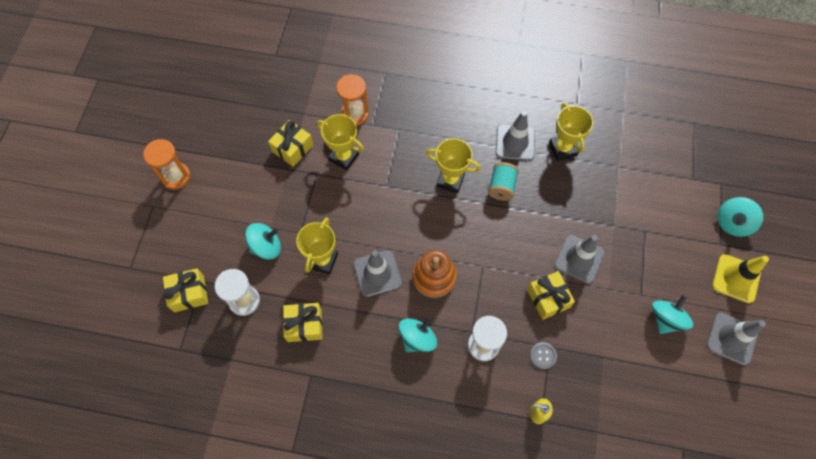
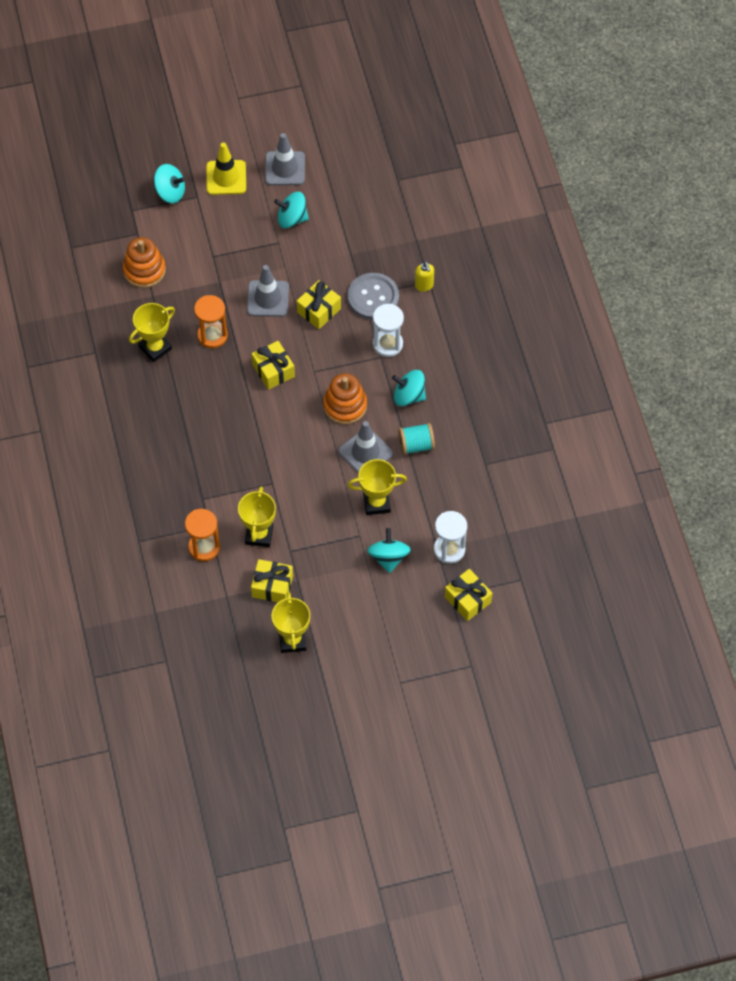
camera: 115 degrees left, 5 degrees down
(176, 176) = (358, 679): orange hourglass -> orange hourglass (212, 335)
(266, 247) = (388, 557): turquoise spinning top -> turquoise spinning top turned 45 degrees clockwise
(304, 325) = (445, 489): yellow gift -> yellow gift (273, 370)
(450, 180) = (238, 430): yellow trophy -> yellow trophy (292, 640)
(501, 187) = (224, 385): turquoise spool -> turquoise spool (416, 445)
(515, 142) = (168, 390): grey traffic cone -> none
(543, 356) = (373, 297): grey button -> grey button, size x2.08
(649, 170) = (144, 270): none -> orange stacking toy

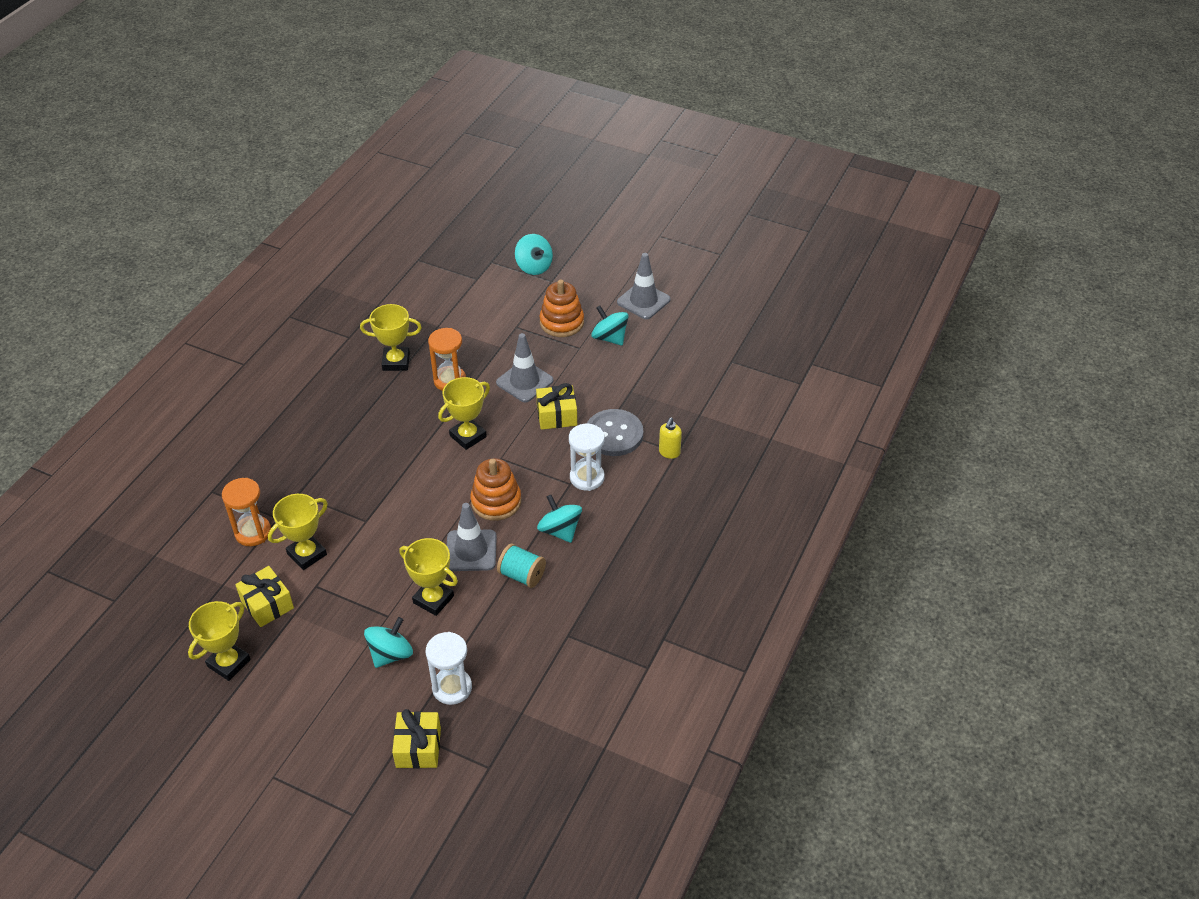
camera: 40 degrees right, 15 degrees down
(144, 270) = (452, 305): orange stacking toy -> orange stacking toy (562, 322)
(226, 178) = (589, 281): yellow traffic cone -> none
(273, 370) = (468, 436): yellow gift -> yellow trophy

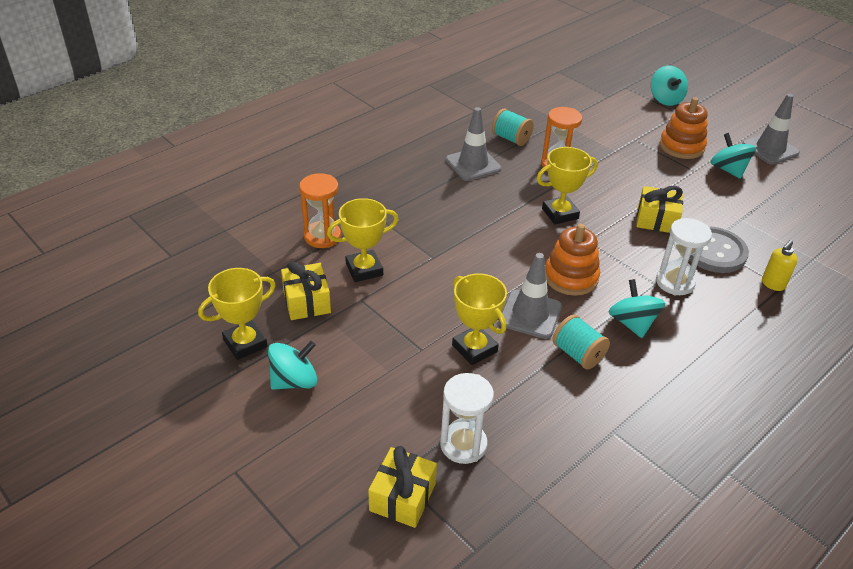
camera: 20 degrees right, 5 degrees down
(390, 654) = (410, 387): turquoise spinning top -> turquoise spinning top (294, 381)
(396, 362) = (511, 139): yellow trophy -> turquoise spool
(524, 382) = (631, 184): grey traffic cone -> grey traffic cone (473, 164)

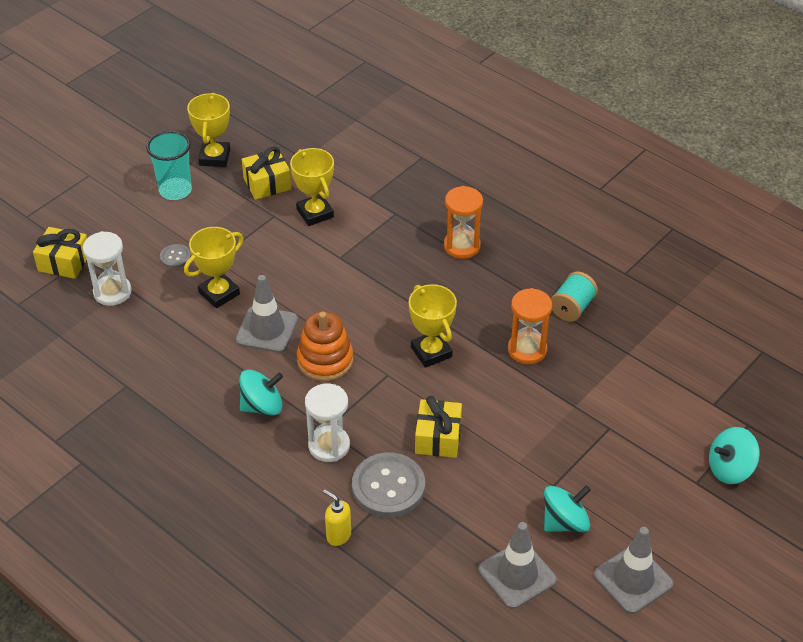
camera: 85 degrees right, 5 degrees up
(245, 343) = (214, 157): yellow trophy -> yellow trophy turned 45 degrees clockwise
(294, 381) = (175, 190): turquoise spinning top -> turquoise cup
(322, 236) = (358, 180): orange hourglass -> orange hourglass (462, 246)
(411, 384) = (175, 257): none -> grey button
(473, 164) = (508, 277): grey traffic cone -> grey traffic cone (517, 575)
(578, 354) = (217, 364): turquoise spool -> none
(681, 146) = (607, 476): orange stacking toy -> none

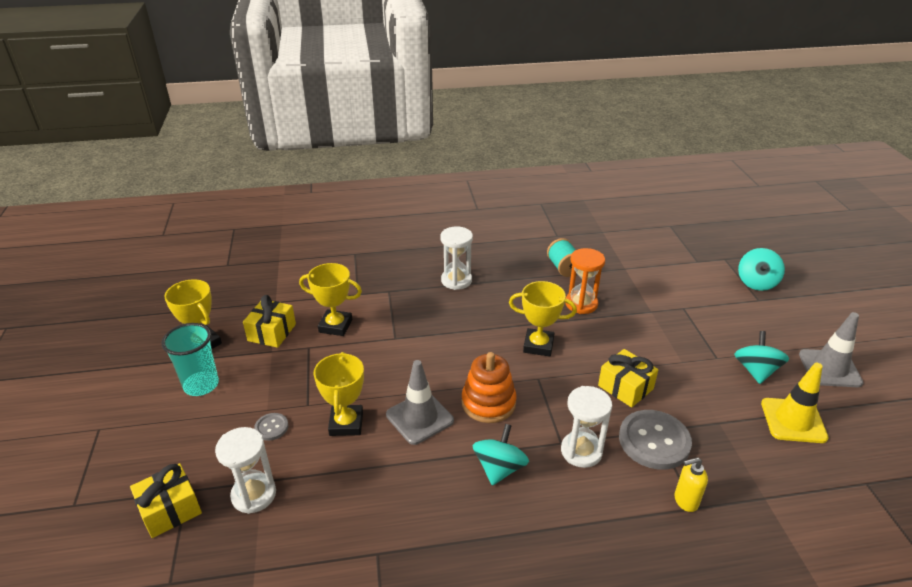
camera: 50 degrees left, 10 degrees down
(462, 246) = (456, 280): orange hourglass -> white hourglass
(517, 575) = (793, 420): grey traffic cone -> yellow traffic cone

